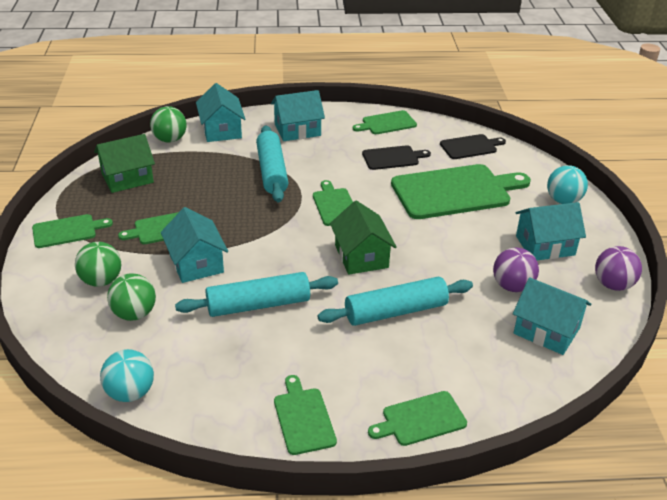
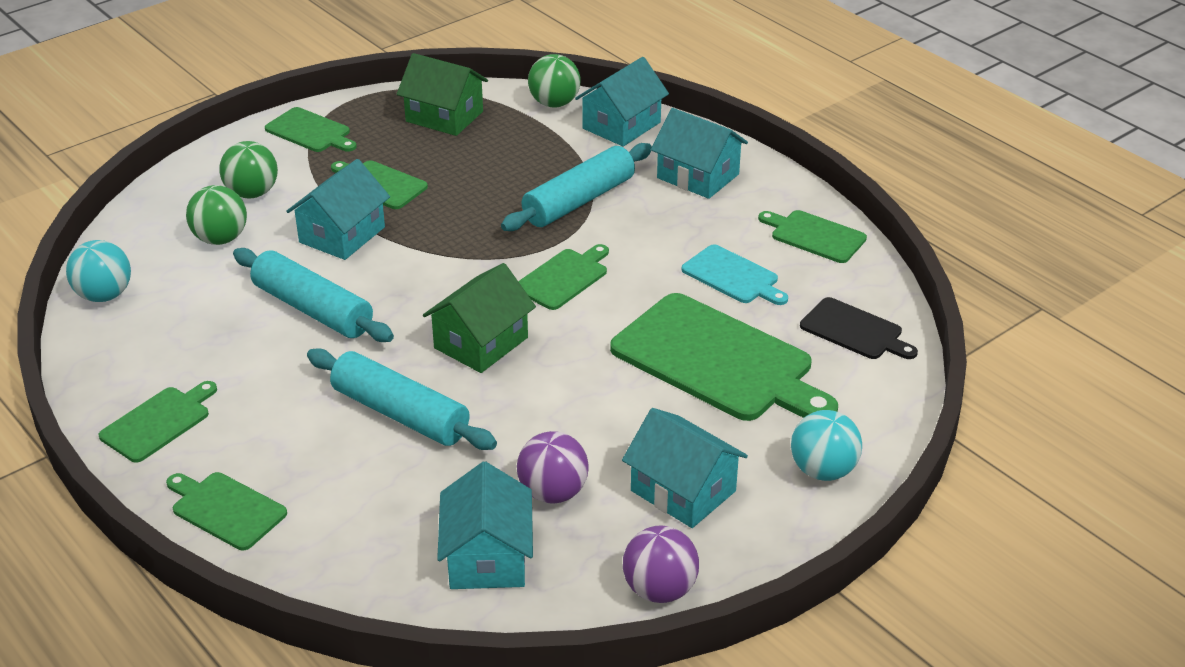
camera: 55 degrees right, 0 degrees up
(393, 158) = (733, 276): black cutting board -> turquoise cutting board

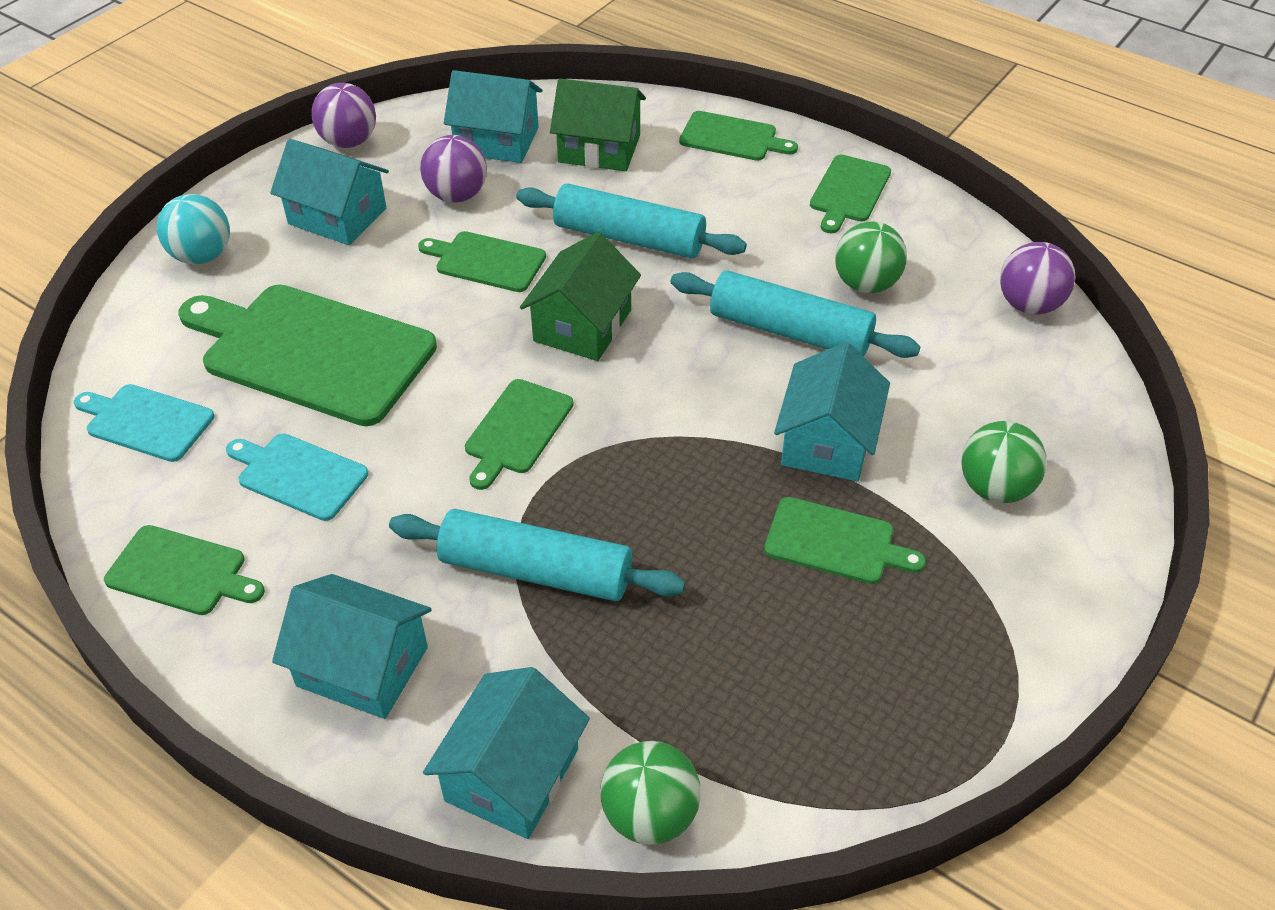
camera: 165 degrees right, 10 degrees up
(104, 295) = (1029, 305): turquoise ball -> purple ball
(220, 239) = (971, 405): green ball -> green ball (865, 284)
(310, 132) = (1012, 635): green cutting board -> green cutting board (486, 261)
(444, 116) = (824, 727): green house -> green house (599, 149)
(487, 557) = (497, 140): turquoise house -> turquoise house turned 60 degrees counterclockwise
(579, 201) = (535, 571): turquoise rolling pin -> turquoise rolling pin turned 75 degrees clockwise
(854, 331) = (146, 422): black cutting board -> turquoise cutting board

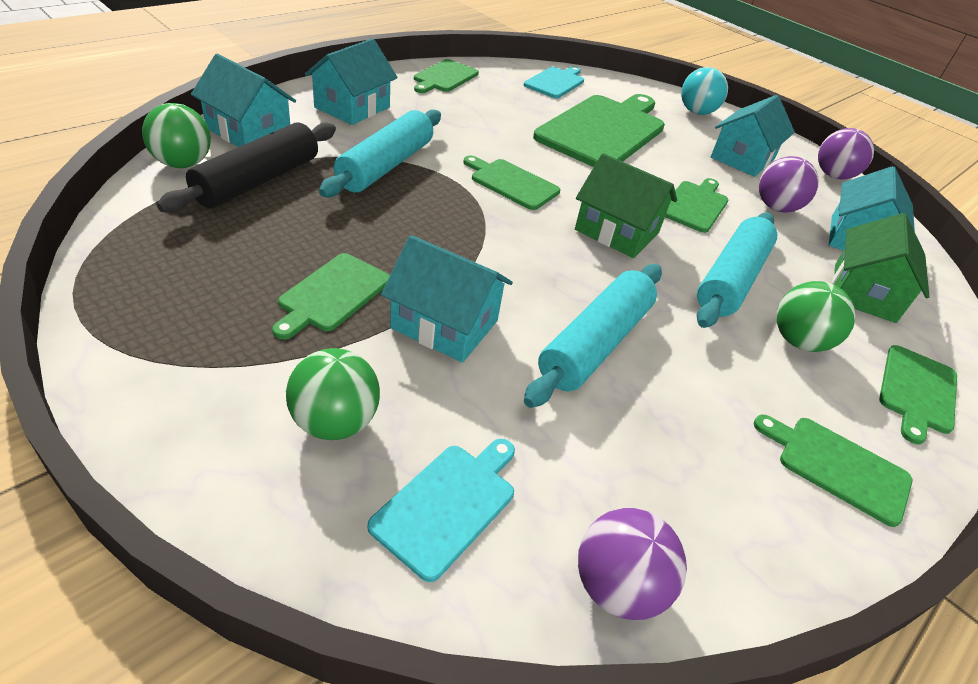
camera: 95 degrees right, 5 degrees down
(298, 475) = (500, 112): turquoise cutting board -> turquoise cutting board (448, 505)
(649, 701) = (258, 181): none -> black rolling pin
(865, 284) = (664, 425): green ball -> green ball (798, 341)

